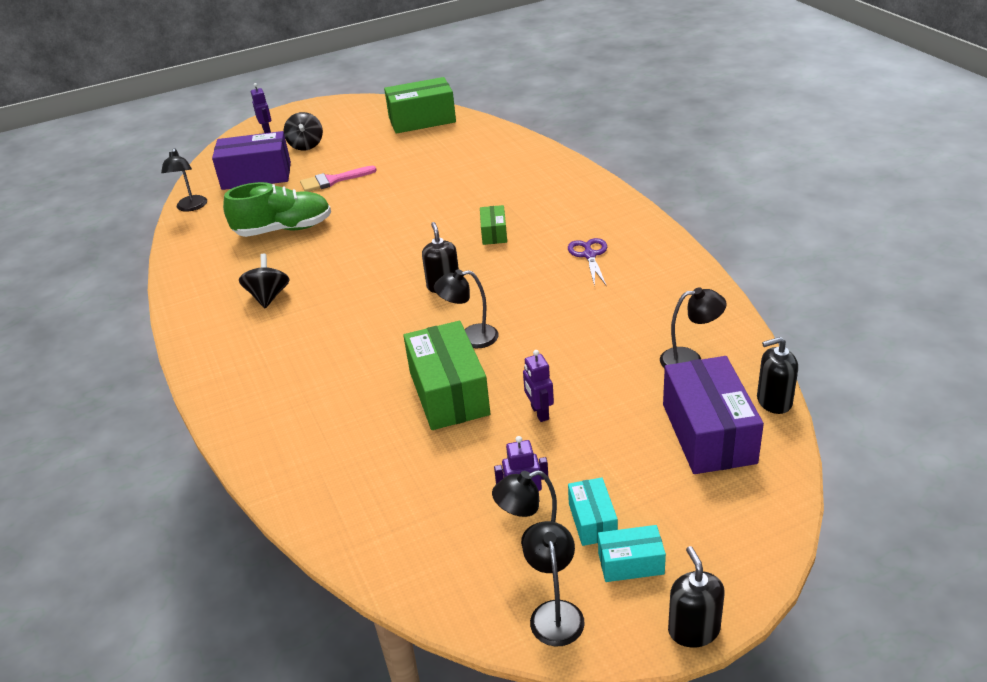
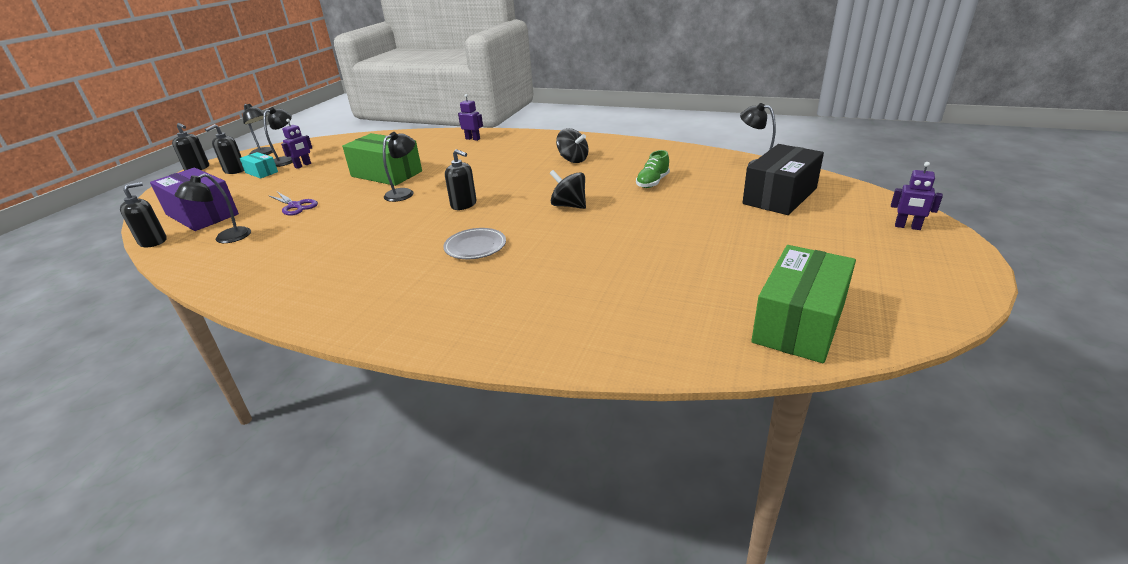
camera: 135 degrees right, 5 degrees down
(256, 176) = (780, 196): purple box -> black box
(284, 229) = (652, 182): green shoe -> green shoe, size x0.56
(306, 145) = (824, 233): black spinning top -> black spinning top (569, 205)
(333, 180) = (708, 220): pink brush -> none
(494, 233) = (475, 247): green box -> grey plate
(539, 413) = (321, 186): purple robot -> purple robot (473, 139)
(589, 255) = (361, 267): purple scissors -> purple scissors (295, 206)
(631, 563) = (234, 170): turquoise box -> black soap dispenser

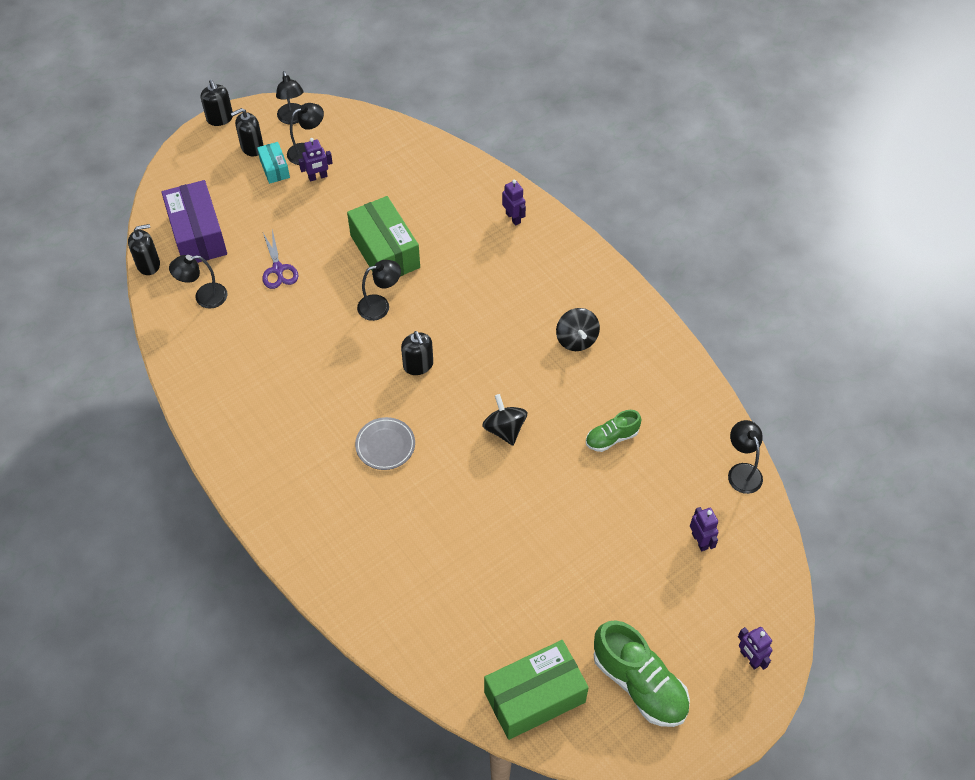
camera: 30 degrees right, 25 degrees up
(780, 196) = (700, 541): black box -> purple robot
(863, 274) = (639, 683): none -> green shoe

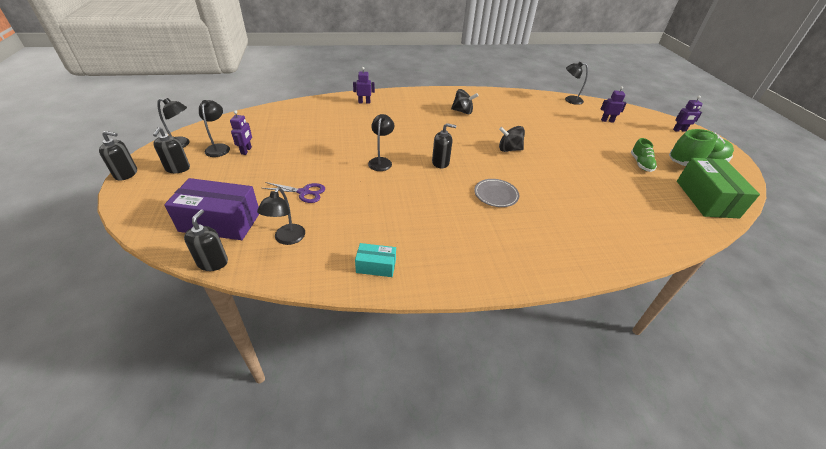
camera: 65 degrees left, 15 degrees down
(274, 168) = (212, 165): turquoise box -> turquoise box (376, 266)
(385, 251) = (340, 146): green box -> none
(611, 438) = (533, 122): green shoe -> green shoe (640, 164)

